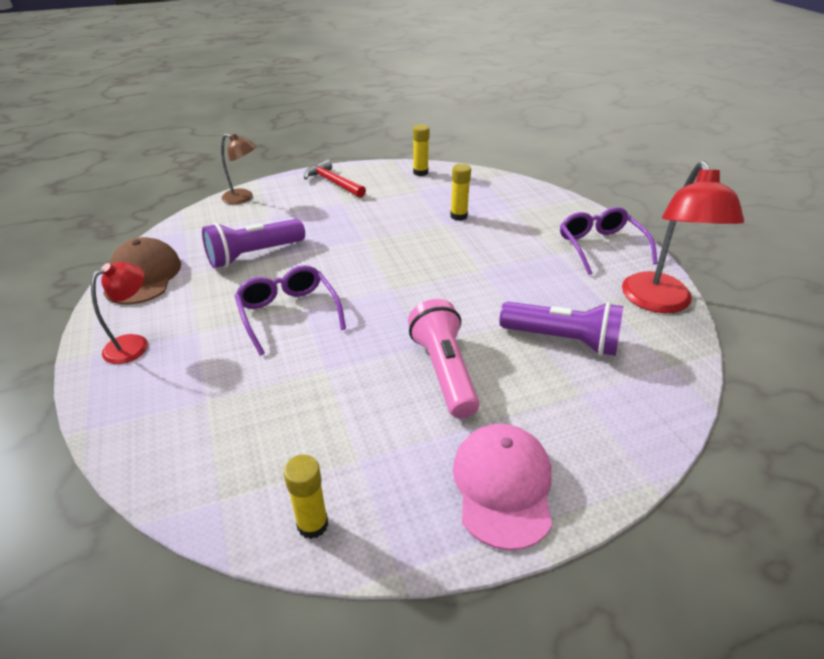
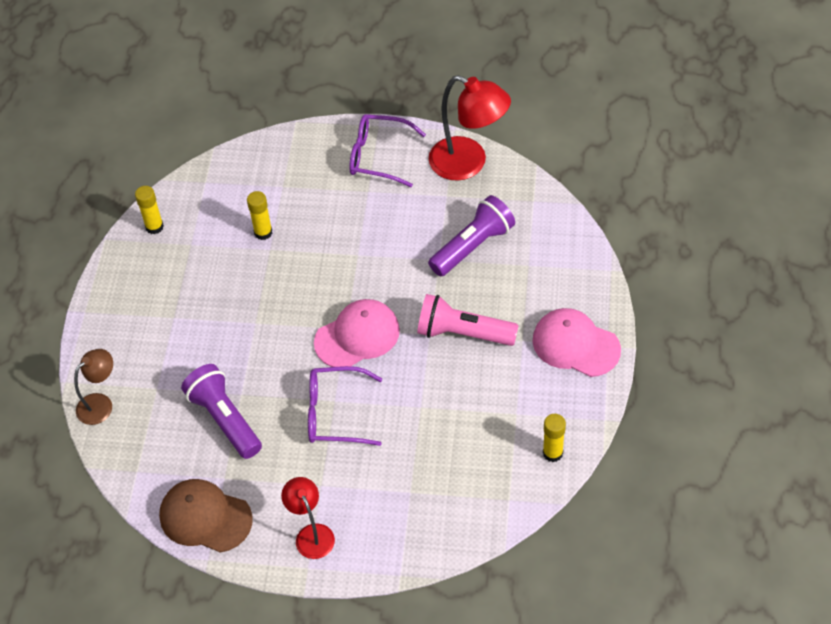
camera: 60 degrees left, 15 degrees up
(253, 255) = (225, 419): purple flashlight -> purple flashlight turned 150 degrees clockwise
(333, 182) = (121, 312): red hammer -> none
(388, 298) = (357, 336): none -> pink cap

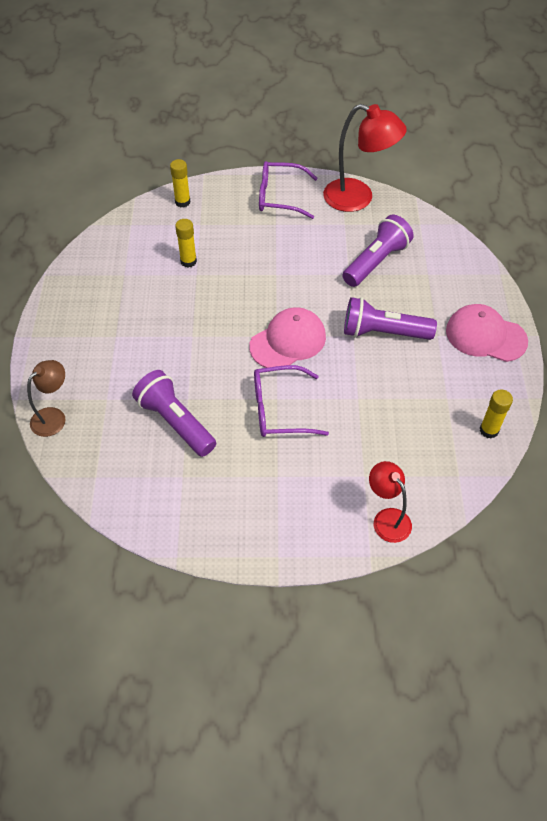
camera: 10 degrees left, 0 degrees up
(154, 227) = (89, 262): yellow glue stick -> yellow glue stick (182, 202)
(205, 517) = (168, 515): brown cap -> none
(311, 534) = (276, 523): red lamp -> red lamp (387, 518)
(463, 333) = (383, 332): pink flashlight -> purple flashlight

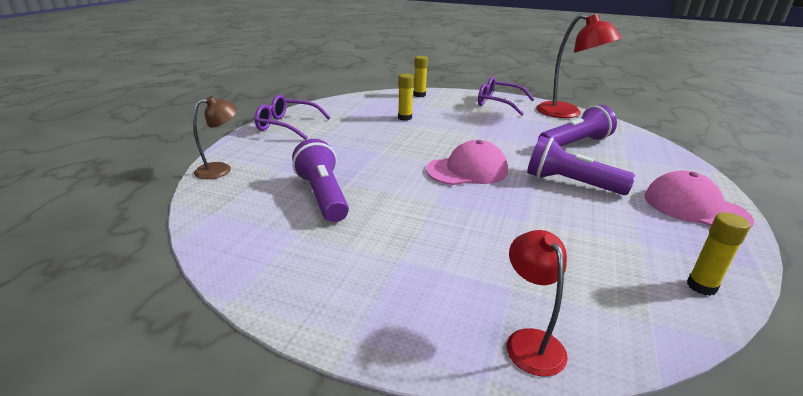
camera: 20 degrees right, 25 degrees down
(280, 409) = (435, 210): purple glasses -> purple glasses (288, 125)

